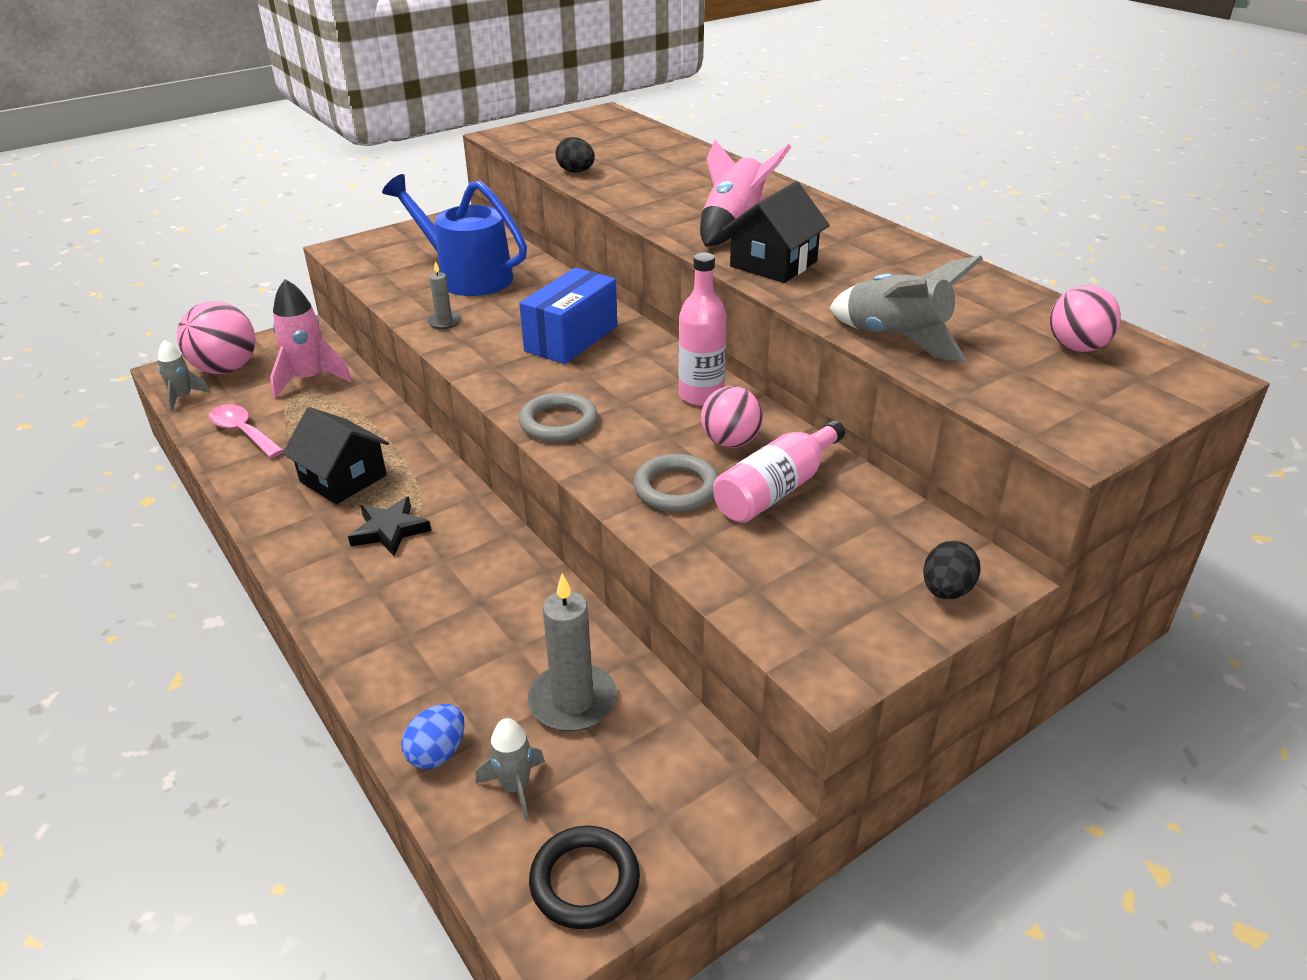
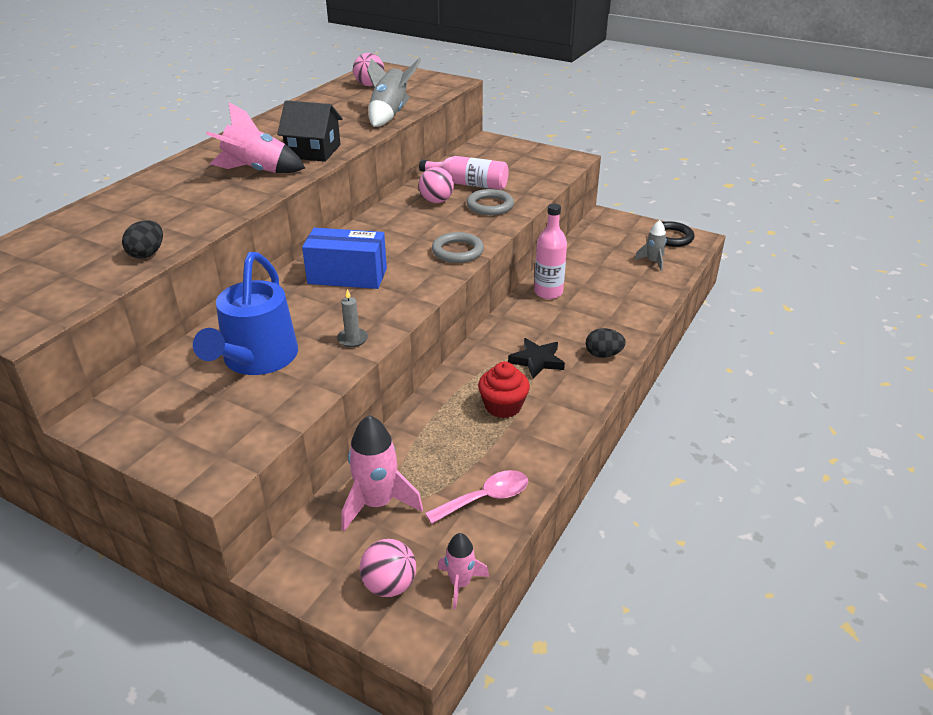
camera: 115 degrees left, 0 degrees up
(183, 397) = (460, 583): grey rocket -> pink rocket
(226, 369) = (389, 585): pink ball -> pink ball, size x0.65
(242, 432) = (486, 498): pink spoon -> pink spoon turned 135 degrees counterclockwise
(343, 479) = (503, 406): black house -> red cupcake
(437, 753) = (659, 284): blue egg -> none
(573, 701) = (598, 262): grey candle -> none
(701, 395) = (393, 217): pink bottle -> pink bottle (548, 292)
(946, 591) = (506, 145): black egg -> black egg (603, 354)

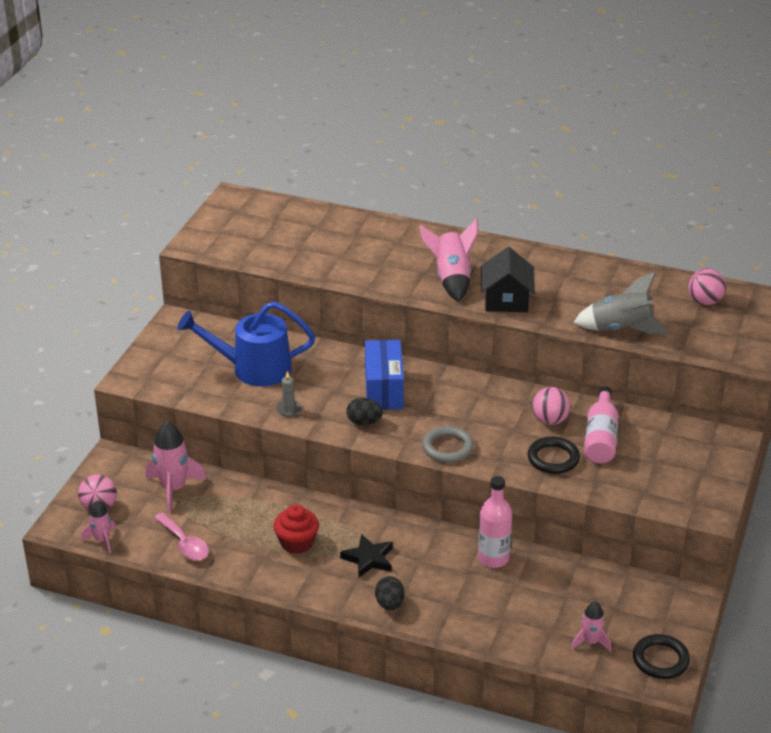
camera: 80 degrees right, 0 degrees up
(147, 254) = (294, 264): black egg -> black egg (364, 422)
(490, 206) = (553, 458): grey ring -> black ring
(653, 262) = (590, 642): grey rocket -> pink rocket

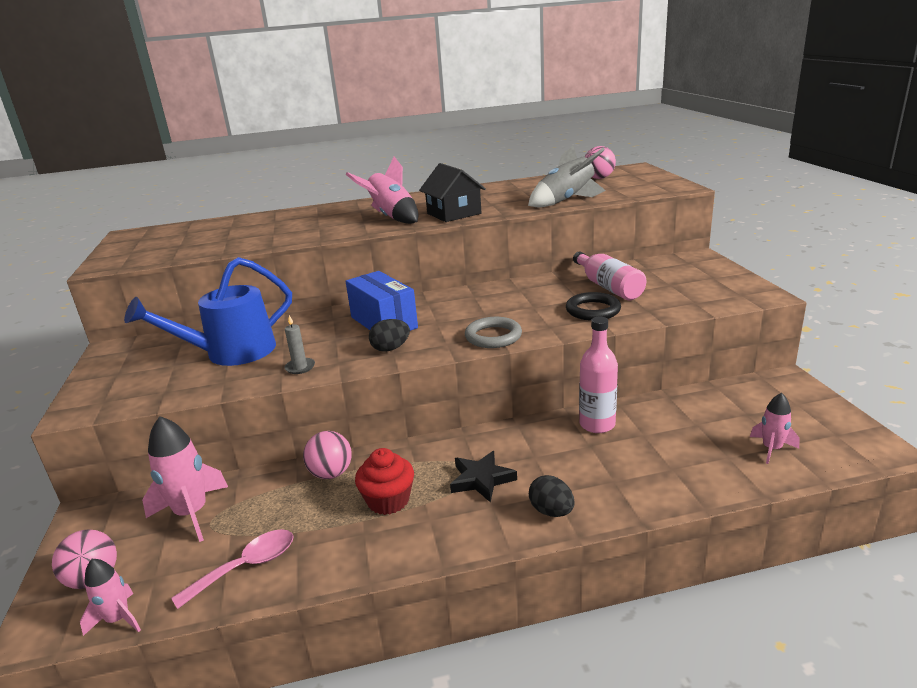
camera: 30 degrees left, 10 degrees down
(184, 544) = (246, 567): pink spoon -> pink spoon turned 60 degrees counterclockwise
(550, 420) = (553, 292): pink ball -> pink ball (331, 473)
(660, 660) = (844, 434): black ring -> none

